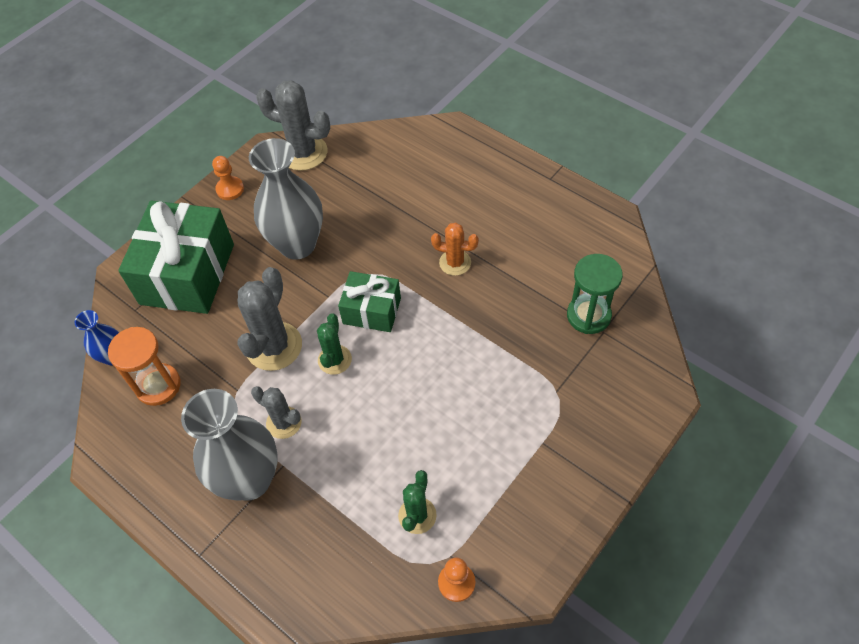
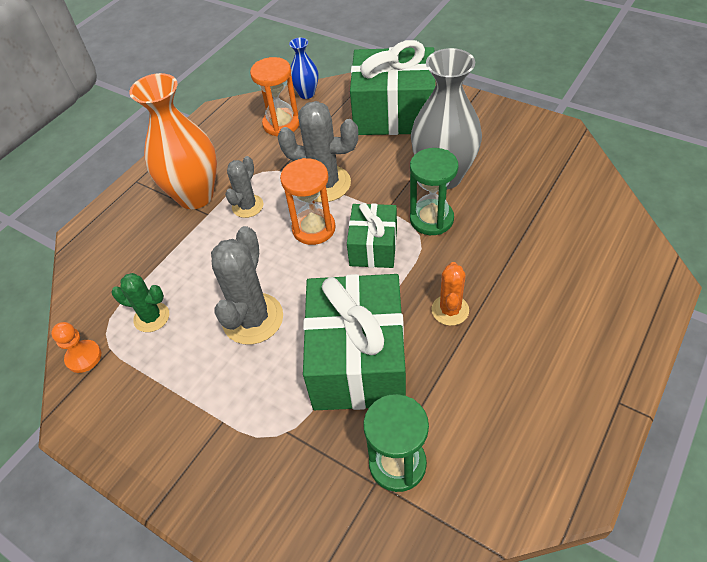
camera: 85 degrees right, 5 degrees down
(230, 189) = (498, 116): orange pawn -> none
(249, 480) = (195, 196): grey vase -> orange vase
(303, 153) = (566, 157): grey cactus -> grey cactus (253, 319)
(334, 360) = (314, 228): green cactus -> orange hourglass
(350, 261) = (431, 219): none -> green hourglass
(494, 334) = (358, 360): none -> green gift

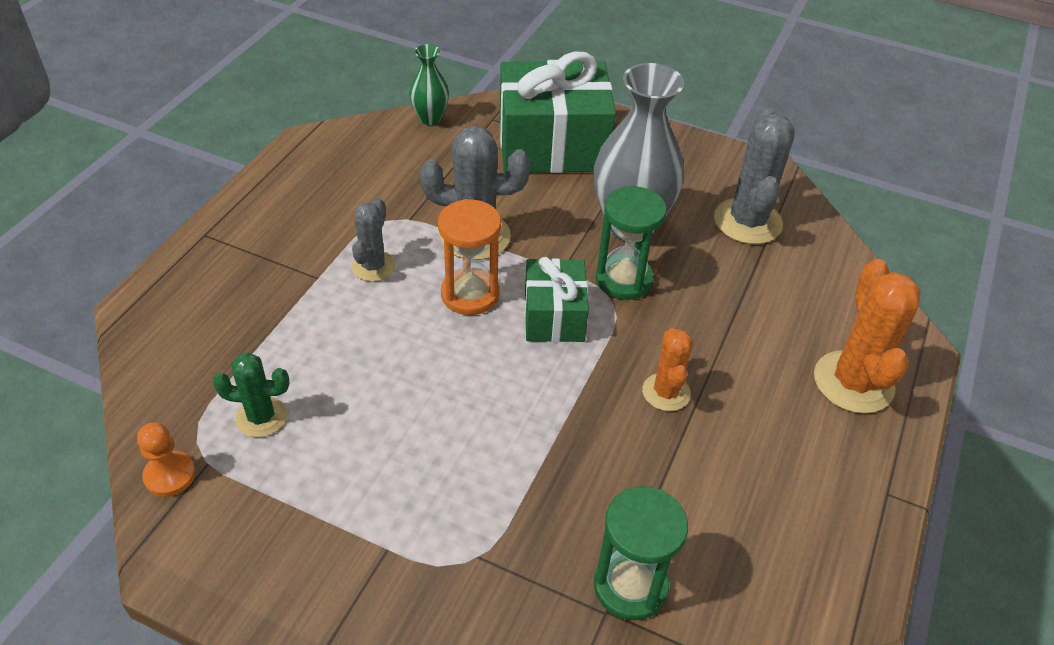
camera: 15 degrees left, 5 degrees down
(195, 196) = (296, 254): orange vase -> none
(253, 319) = (406, 413): grey cactus -> grey cactus (747, 221)
(281, 124) = (402, 158): orange hourglass -> none
(306, 94) = (430, 118): blue vase -> green vase
(358, 360) = (558, 460): green gift -> none
(604, 308) = (853, 382): none -> orange cactus

